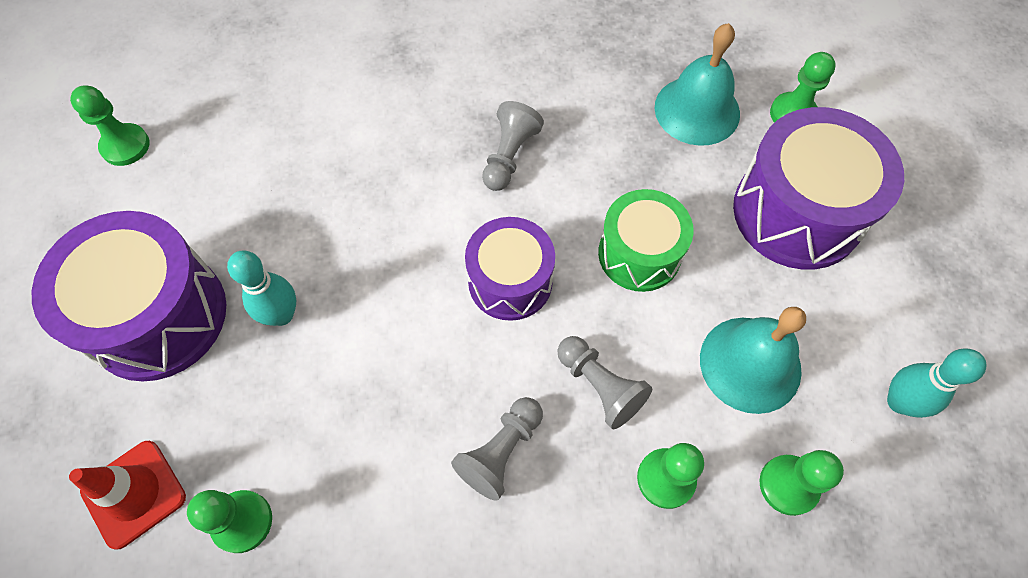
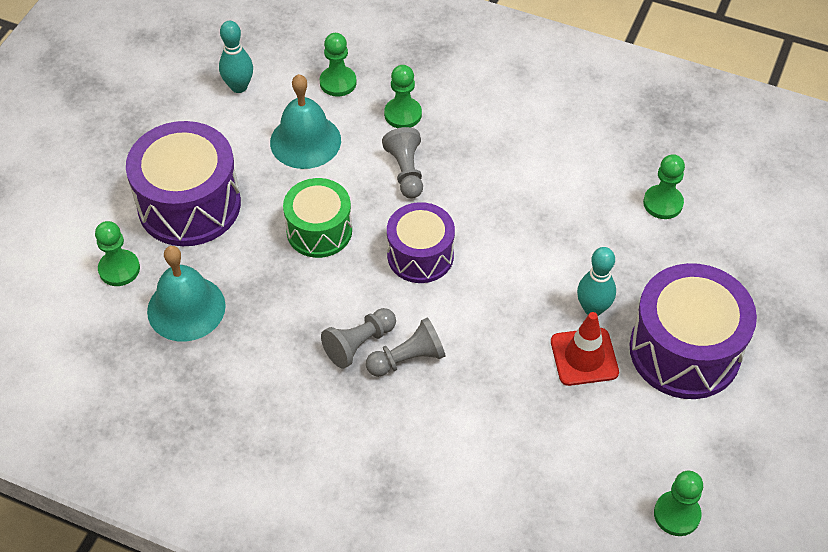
camera: 150 degrees left, 10 degrees down
(134, 493) = (727, 247): red traffic cone -> red traffic cone (584, 357)
(501, 452) = (489, 167): grey pawn -> grey pawn (408, 359)

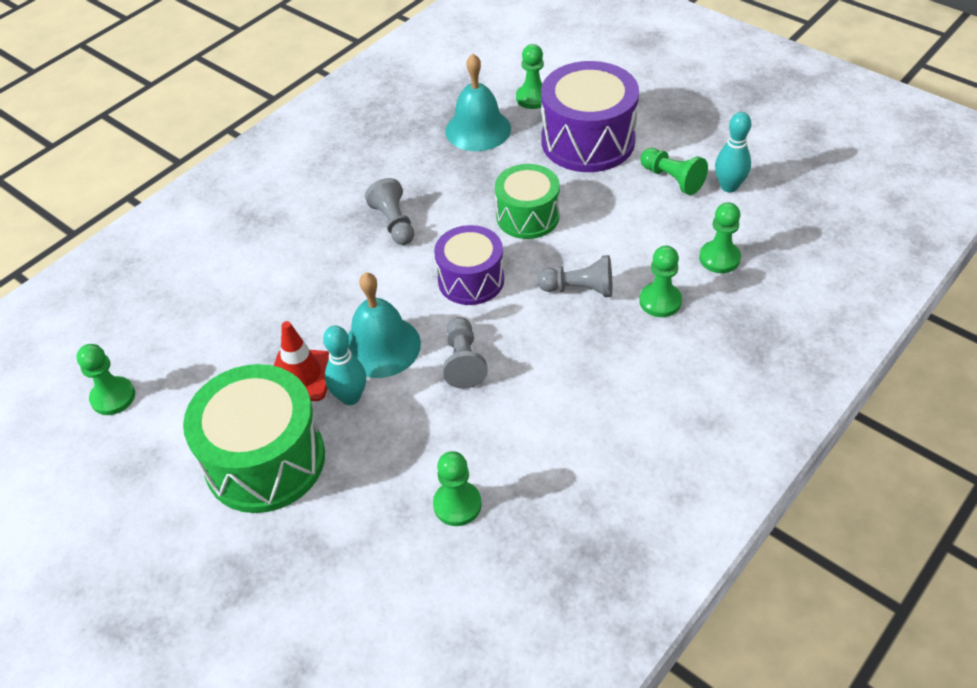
camera: 110 degrees right, 5 degrees down
(237, 128) = (672, 179): none -> green pawn
(305, 141) = (642, 223): turquoise bell -> turquoise bell (381, 346)
(408, 359) = (364, 251): grey pawn -> grey pawn (463, 361)
(685, 350) = (265, 460): purple drum -> green drum

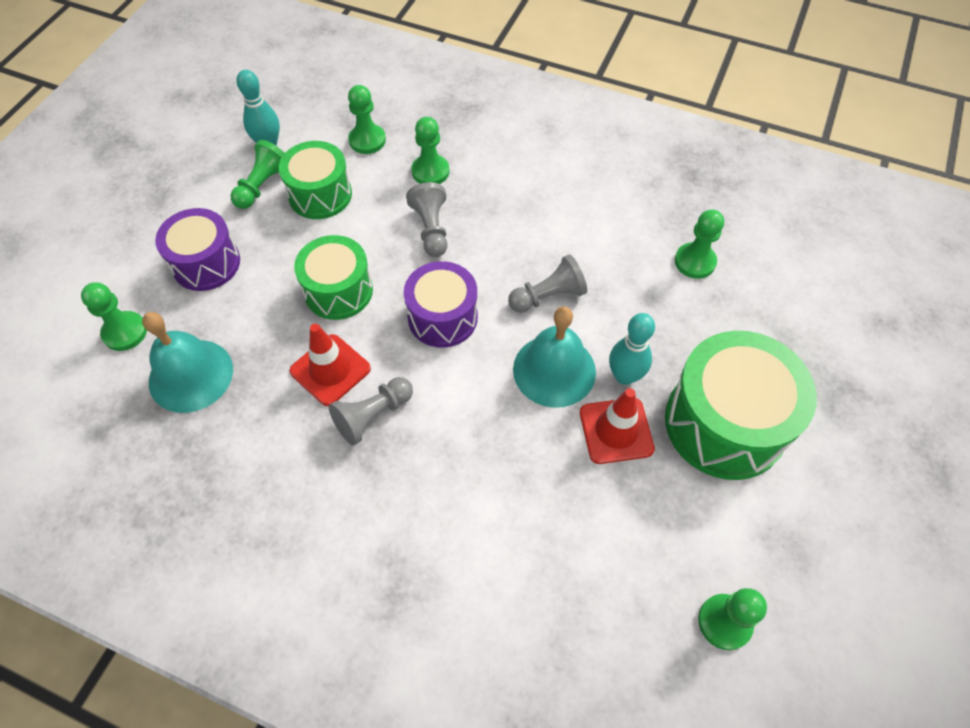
camera: 110 degrees left, 10 degrees up
(448, 203) = (330, 370): none -> red traffic cone
(588, 141) = (206, 263): purple drum -> purple drum, size x0.63
(649, 216) = (320, 195): none -> green drum

